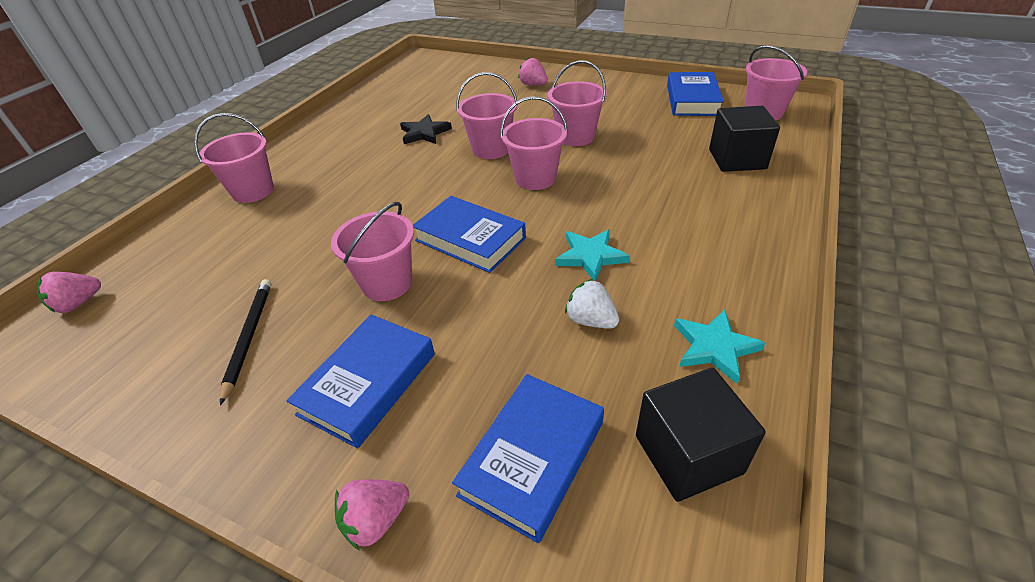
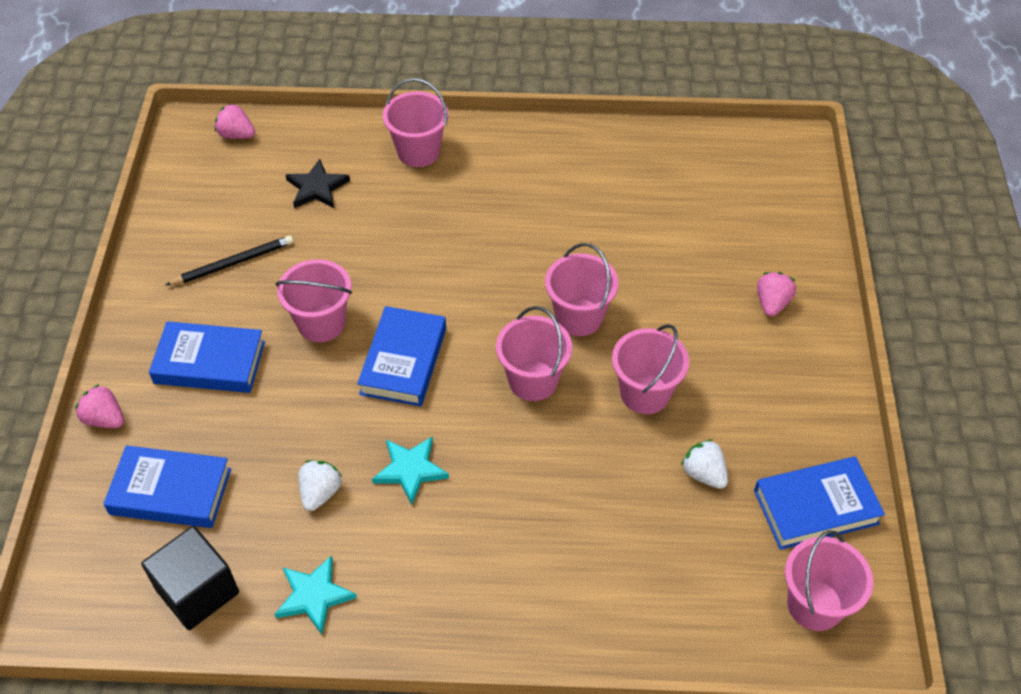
camera: 65 degrees right, 10 degrees up
(424, 133) = (589, 239): black star -> black star (317, 188)
(653, 128) = (704, 474): none -> white strawberry
(737, 159) = (661, 582): black cube -> none

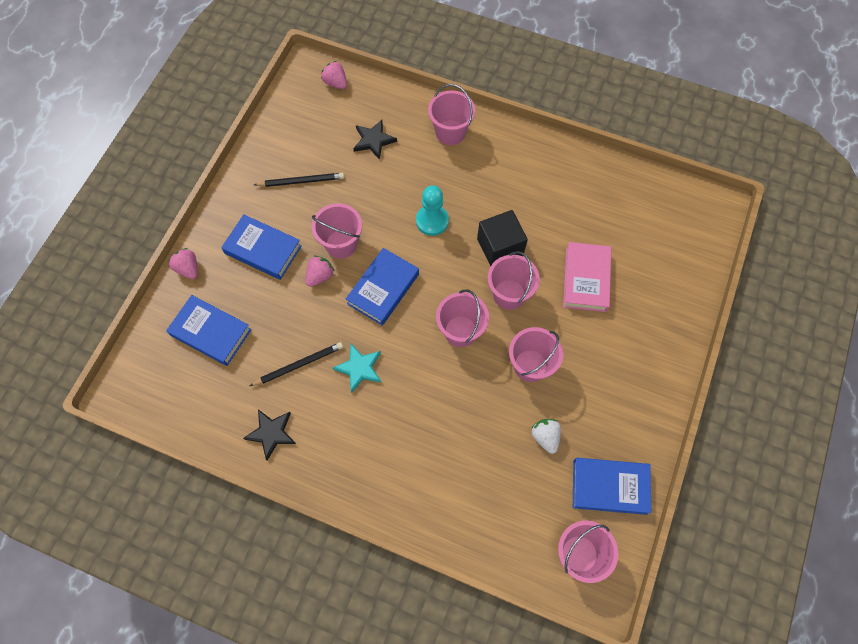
camera: 20 degrees right, 15 degrees up
(197, 591) = (205, 405): black cube -> black cube (500, 247)
(314, 596) = (271, 433): turquoise star -> black star
(320, 493) = (299, 364): white strawberry -> black pencil
(437, 260) = (432, 221): none -> turquoise pawn
(671, 270) = (586, 279): none -> pink book
(772, 303) = (645, 327): pink strawberry -> pink strawberry (320, 276)

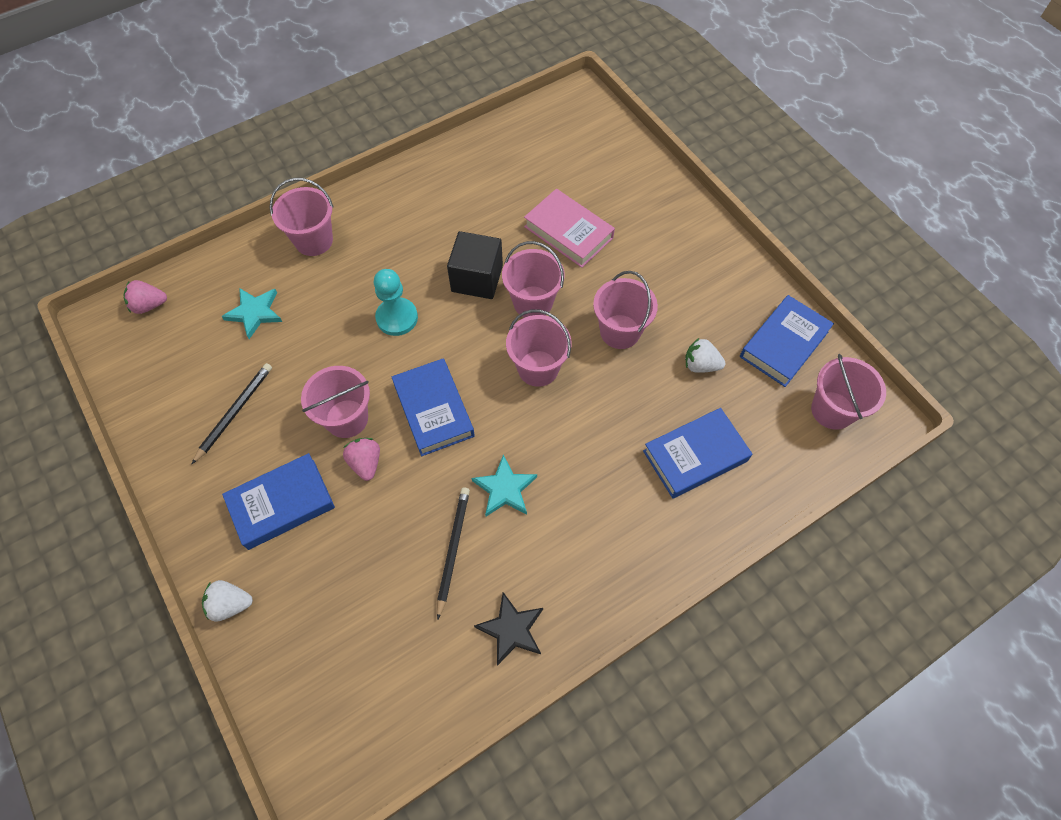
camera: 55 degrees left, 5 degrees down
(188, 268) = (230, 604): pink strawberry -> white strawberry
(211, 332) = (335, 626): blue book -> blue book (695, 456)
(373, 140) = (255, 313): black star -> turquoise star

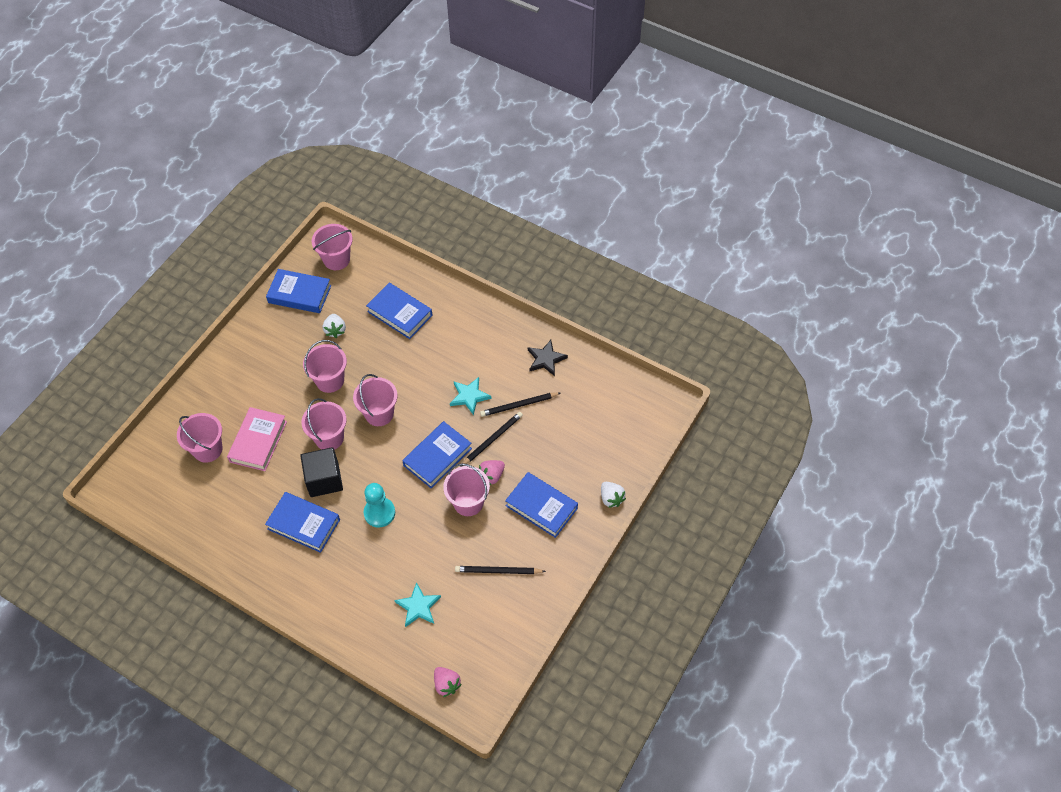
camera: 115 degrees left, 5 degrees down
(314, 240) = (338, 604): pink bucket -> pink bucket (207, 449)
(419, 488) = (492, 439): none -> black pencil
(431, 241) = (303, 524): none -> blue book

